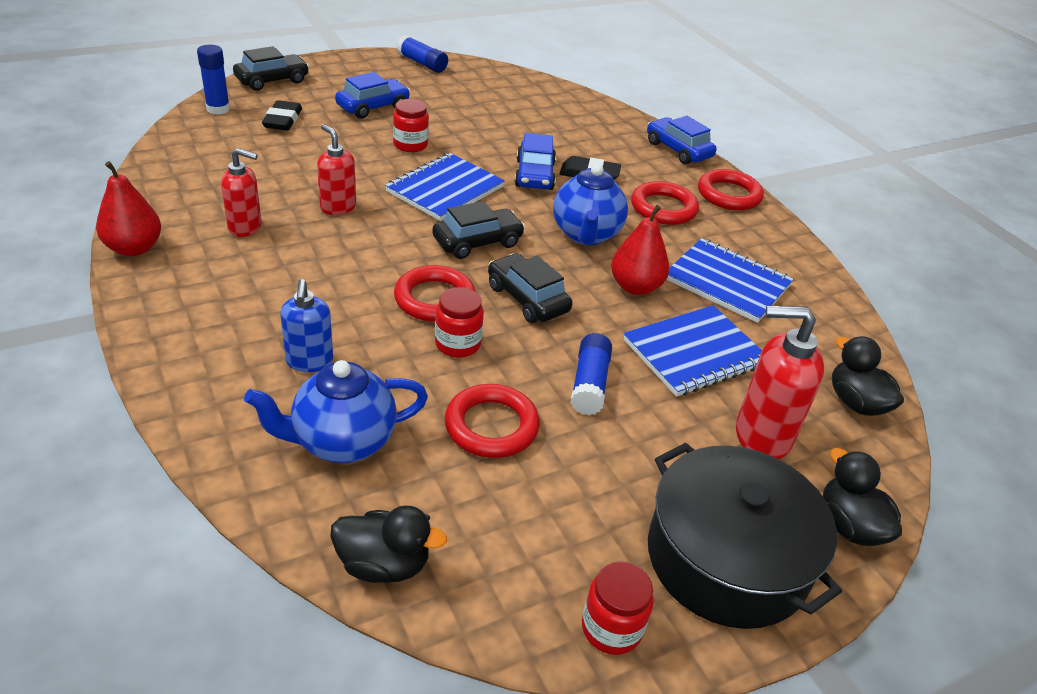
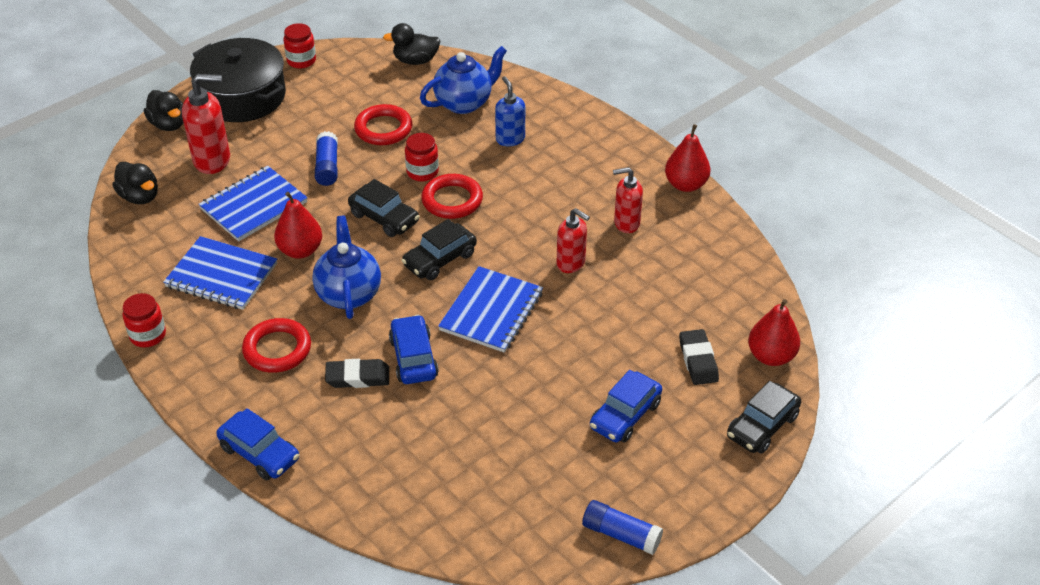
camera: 170 degrees right, 5 degrees up
(218, 109) = (771, 356): blue glue stick -> red pear
(410, 145) = (553, 364): red jar -> red jar (148, 335)
(729, 195) = (206, 391): red ring -> none

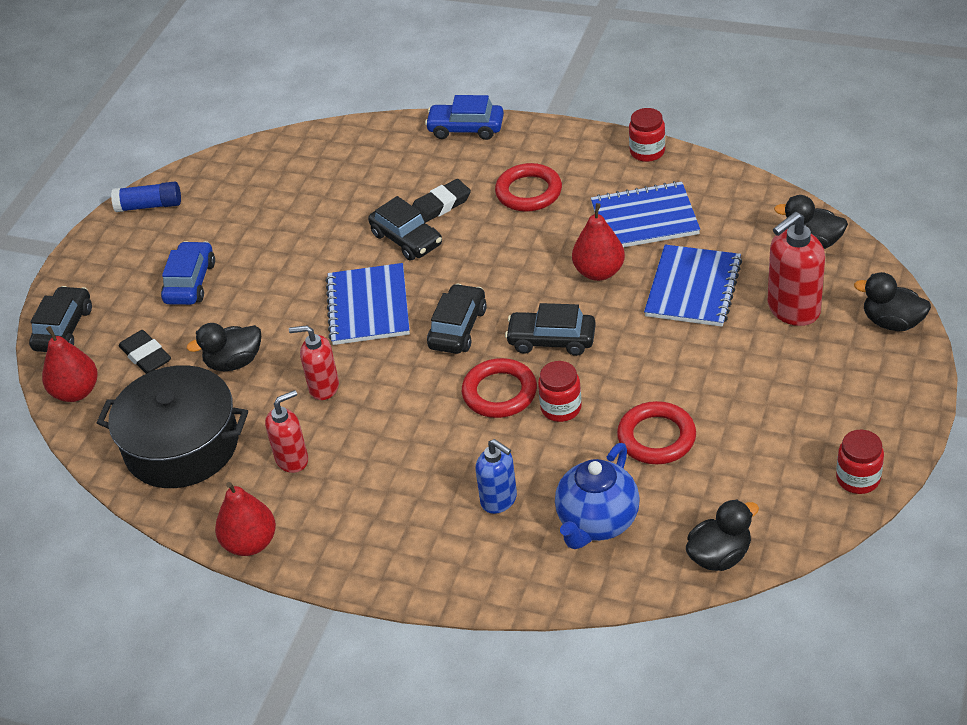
camera: 155 degrees right, 0 degrees up
(242, 96) = (861, 394): black pot -> black pot (182, 445)
(327, 166) = (668, 363): blue glue stick -> none
(349, 294) = (513, 259): blue teapot -> none
(413, 358) = (406, 239): blue car -> black car
(627, 317) = (234, 362): none -> black duck

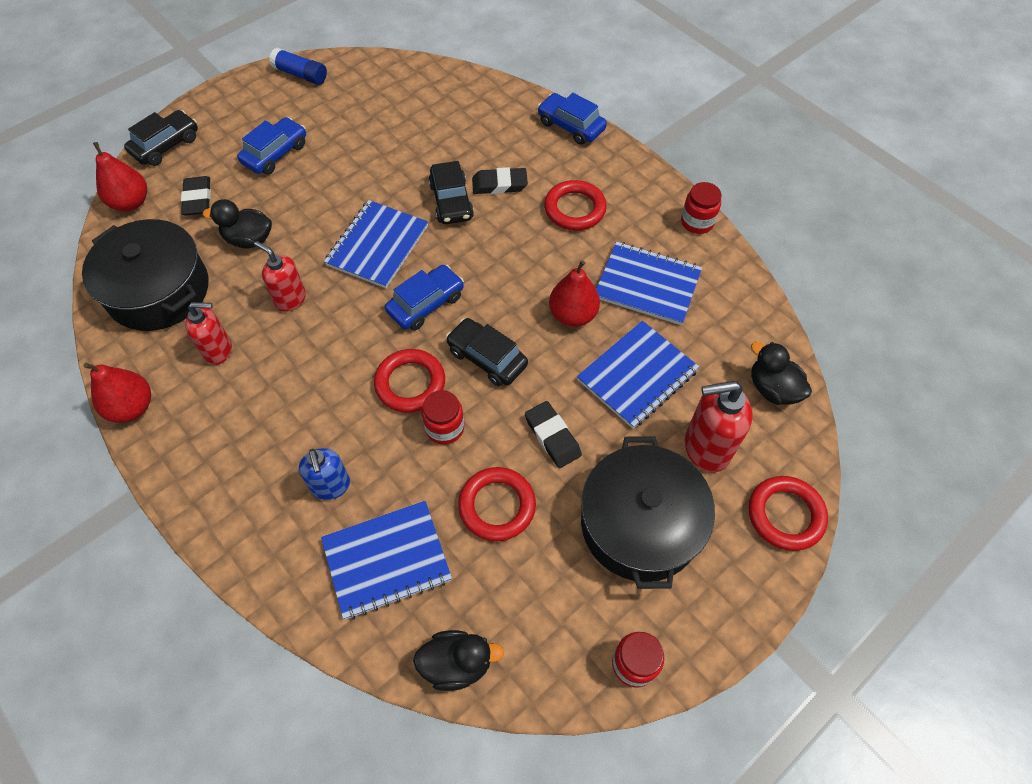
camera: 25 degrees right, 15 degrees up
(457, 328) = (426, 304): black car -> blue car
(597, 522) = (387, 560): blue teapot -> blue notebook
(660, 366) = (552, 436): none -> black eraser
(784, 387) = (640, 524): none -> black pot
(892, 322) = (785, 515): black duck -> red ring

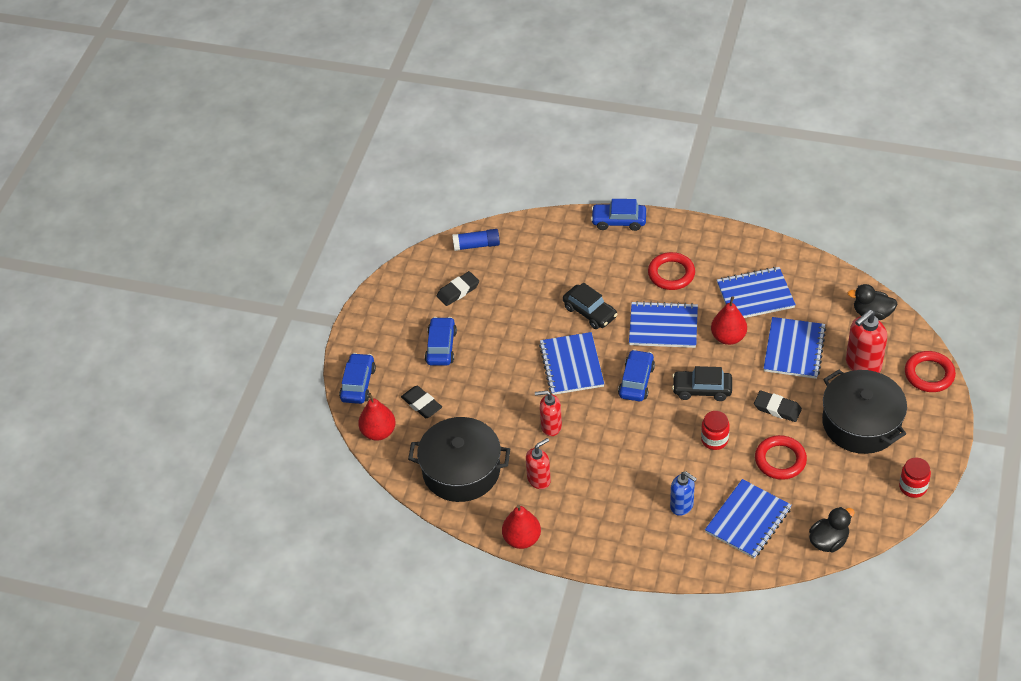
camera: 30 degrees left, 10 degrees down
(166, 145) = (358, 384): black car -> blue car
(249, 239) = (485, 408): black duck -> none
(300, 75) = (398, 285): blue glue stick -> blue glue stick (476, 245)
(410, 383) = (671, 429): red ring -> none
(499, 184) = (610, 284): black eraser -> black eraser (458, 291)
(512, 261) = (663, 326): none -> blue notebook
(697, 222) = (751, 241): red jar -> none

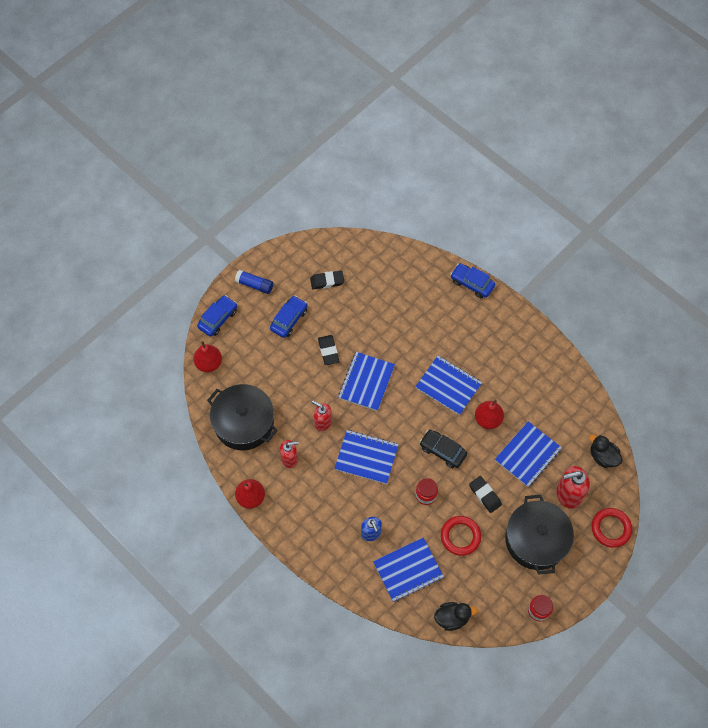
camera: 25 degrees right, 15 degrees up
(421, 404) = (249, 357): black eraser -> black eraser (328, 351)
(476, 245) = (362, 251): blue glue stick -> blue glue stick (254, 285)
(590, 312) = (405, 347): black car -> none
(636, 381) = (402, 419): blue car -> none
(671, 274) = (481, 346): red ring -> none
(755, 295) = (529, 396): blue notebook -> blue notebook (366, 457)

